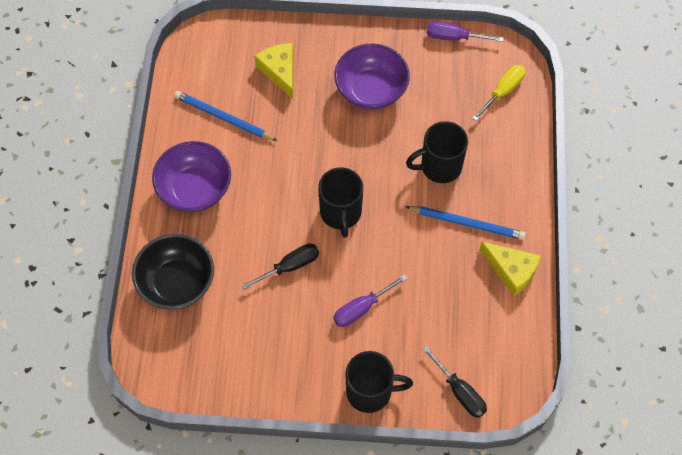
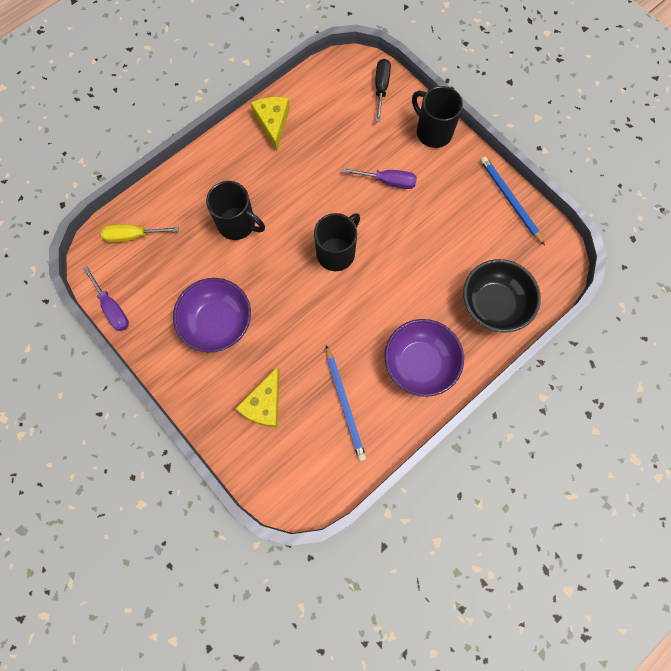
camera: 135 degrees left, 10 degrees up
(290, 266) = (407, 247): black screwdriver -> none
(466, 223) = (265, 173): blue pencil -> blue pencil (510, 201)

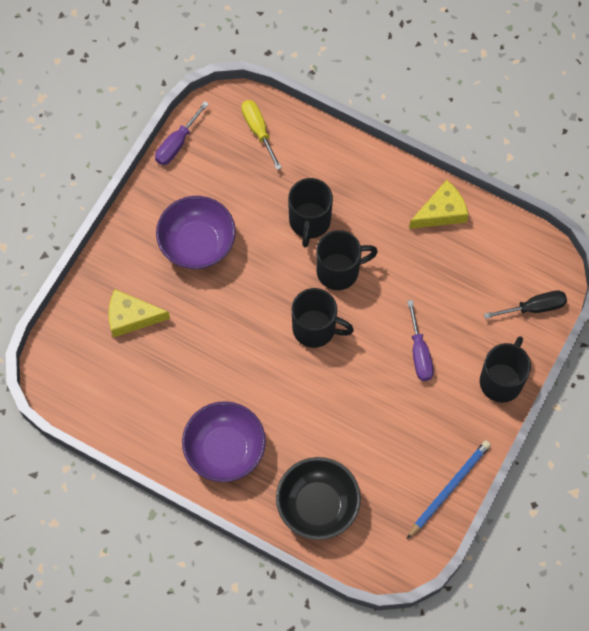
camera: 70 degrees right, 5 degrees down
(292, 216) = (339, 271): none -> black mug
(345, 404) = (158, 391): blue pencil -> none

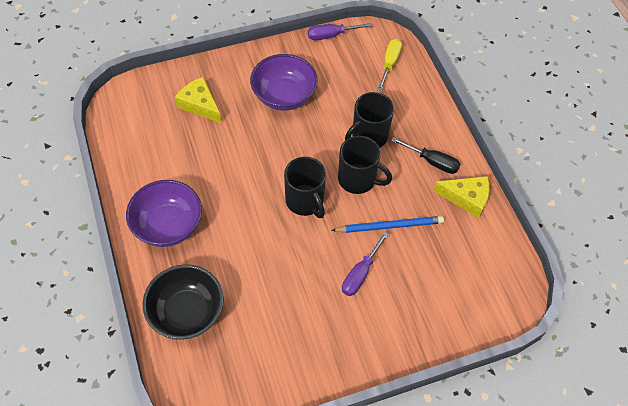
camera: 40 degrees right, 10 degrees down
(449, 489) = (287, 383): blue pencil -> blue pencil (389, 226)
(501, 380) = (402, 342): black mug -> none
(534, 308) = (475, 312): black screwdriver -> black screwdriver (432, 162)

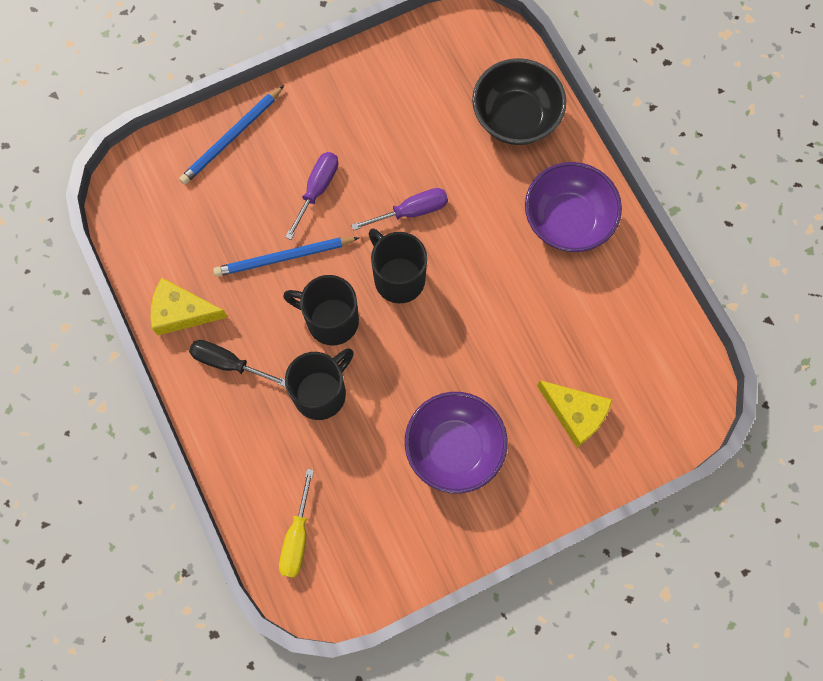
camera: 175 degrees right, 15 degrees up
(331, 35) = (396, 584): purple screwdriver -> purple screwdriver (411, 211)
(429, 326) = (232, 137): none -> blue pencil

